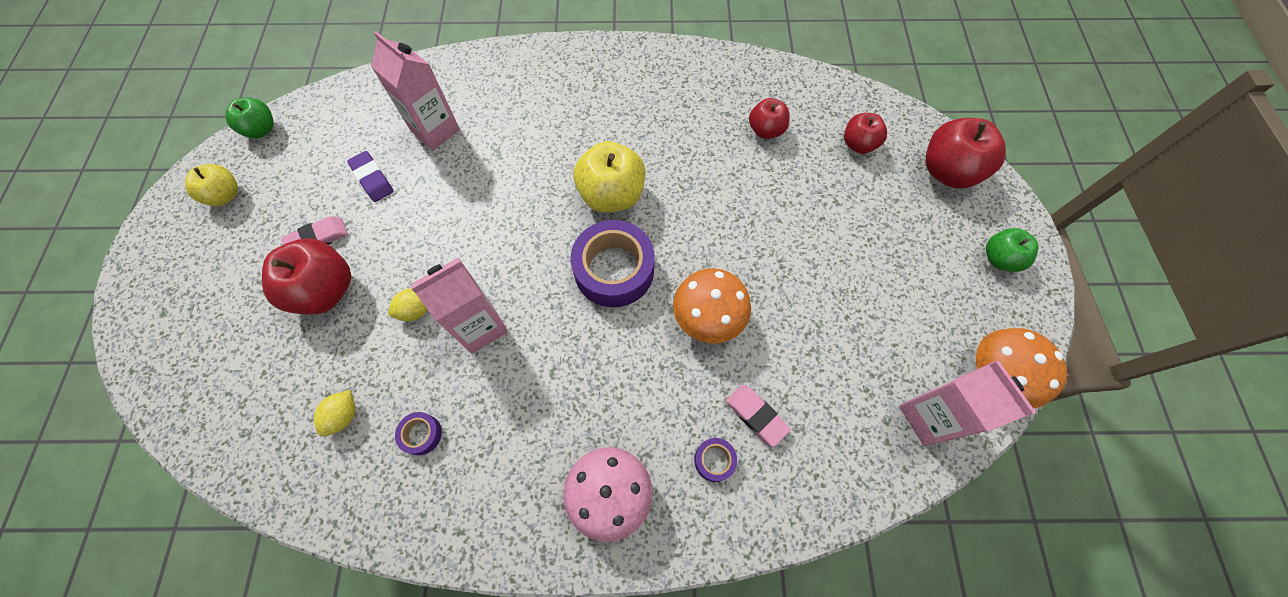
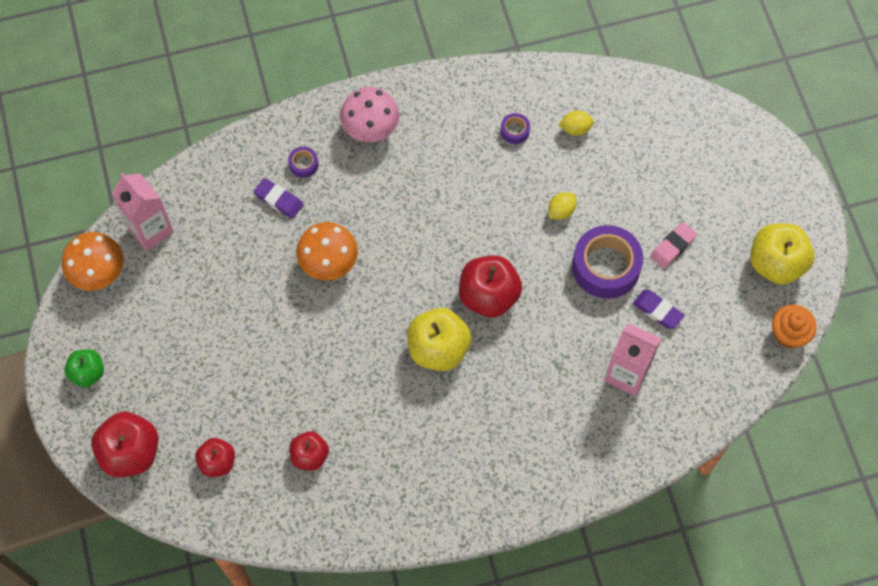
camera: 165 degrees right, 0 degrees up
(225, 195) = (776, 264): yellow apple -> yellow apple, size x1.66
(261, 129) = (789, 333): green apple -> orange cupcake
(325, 290) = (640, 208): red apple -> red apple (488, 296)
(344, 416) = (575, 129): yellow lemon -> yellow lemon turned 75 degrees clockwise
(480, 326) = (505, 211): pink carton -> none
(614, 270) = (415, 282): purple tape -> purple tape (606, 266)
(756, 415) = (278, 200): pink eraser -> purple eraser

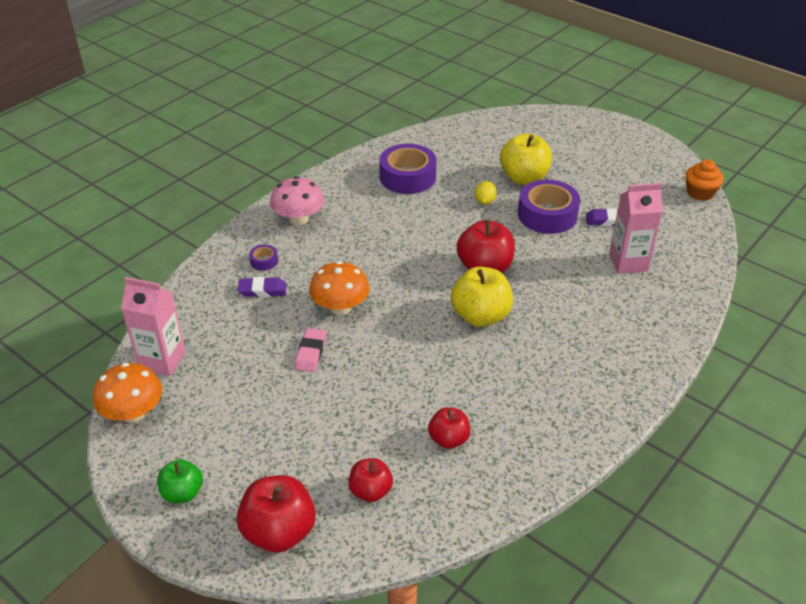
camera: 35 degrees left, 25 degrees down
(515, 131) = (407, 177): purple tape -> purple tape, size x2.26
(575, 129) = (448, 159): yellow lemon -> none
(672, 247) = (578, 186): pink eraser -> pink eraser (311, 353)
(776, 264) = (650, 165): yellow apple -> yellow apple (524, 178)

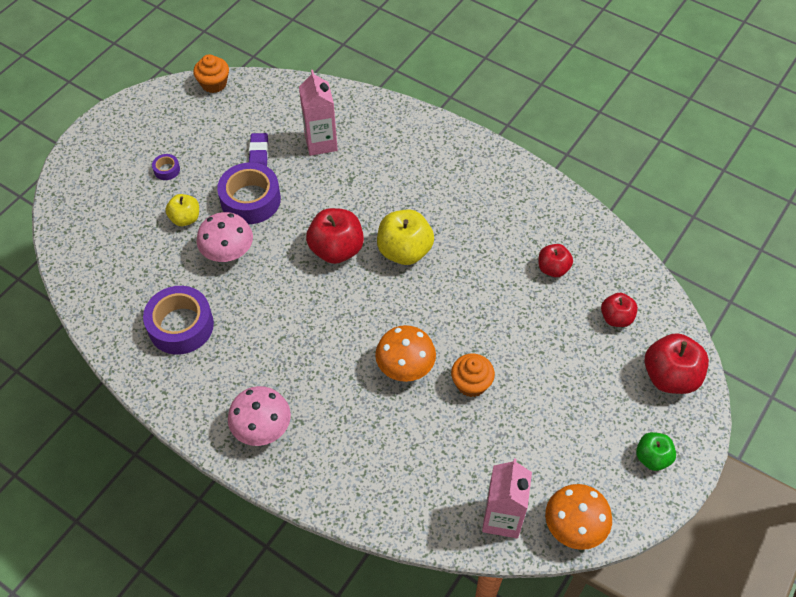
camera: 95 degrees left, 15 degrees up
(262, 290) = (387, 443): purple eraser -> none
(264, 261) = (339, 451): purple tape -> purple tape (167, 170)
(311, 353) = (471, 383): pink eraser -> orange cupcake
(484, 201) = (228, 252): yellow lemon -> pink mushroom
(524, 178) = (185, 218): yellow apple -> yellow apple, size x0.60

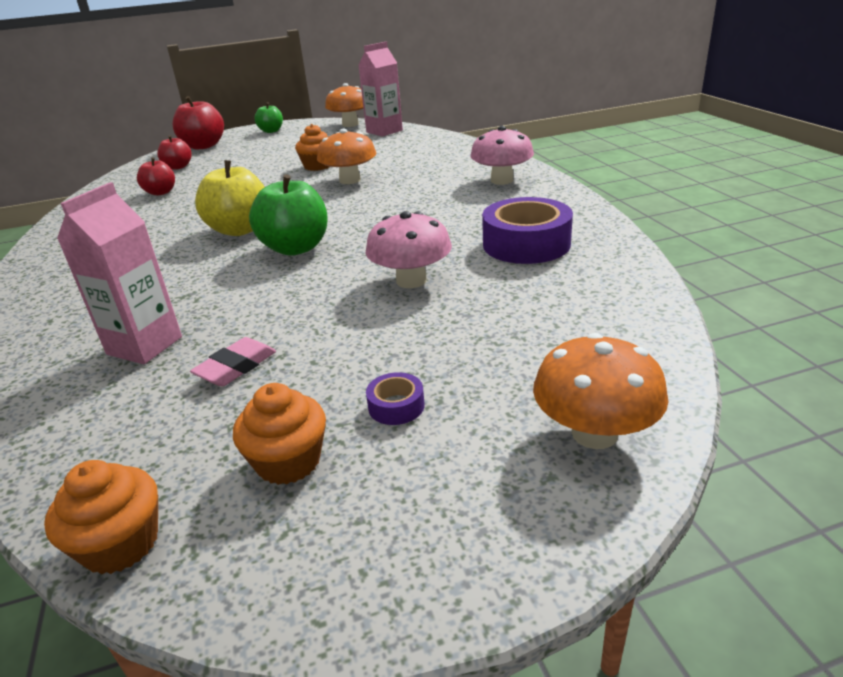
camera: 140 degrees left, 25 degrees down
(79, 195) = (594, 433): none -> orange mushroom
(185, 218) = (431, 330): yellow apple -> none
(188, 130) = (288, 461): none -> orange cupcake
(250, 200) = (322, 318): purple tape -> none
(259, 154) = (236, 367): purple eraser -> pink eraser
(336, 249) = (296, 248): red apple -> green apple

